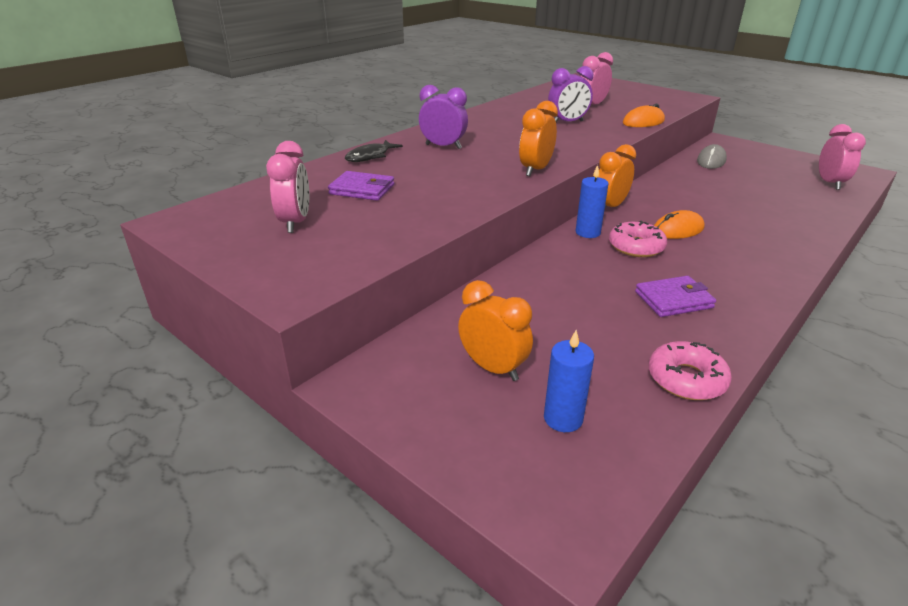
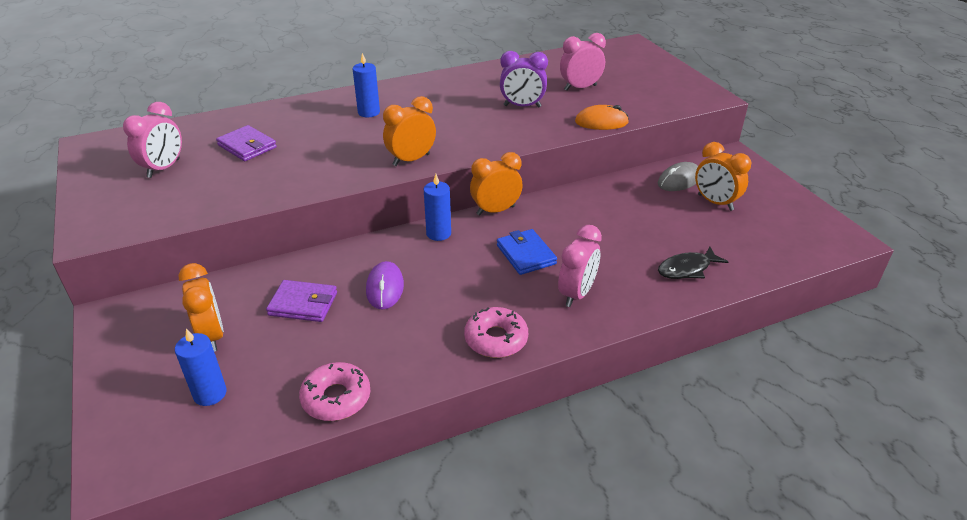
camera: 25 degrees right, 5 degrees up
(370, 156) = (295, 110): black fish -> black fish (687, 269)
(443, 146) = (369, 112): purple clock -> blue candle
(601, 282) = (385, 288): none -> purple mouse
(636, 247) = (462, 261): pink donut -> pink donut (496, 339)
(673, 300) = (422, 325): purple wallet -> purple wallet (303, 304)
(677, 230) = (526, 254): orange mouse -> blue wallet
(754, 169) = (715, 202): none -> orange clock
(830, 183) = (777, 244): pink clock -> pink clock (576, 294)

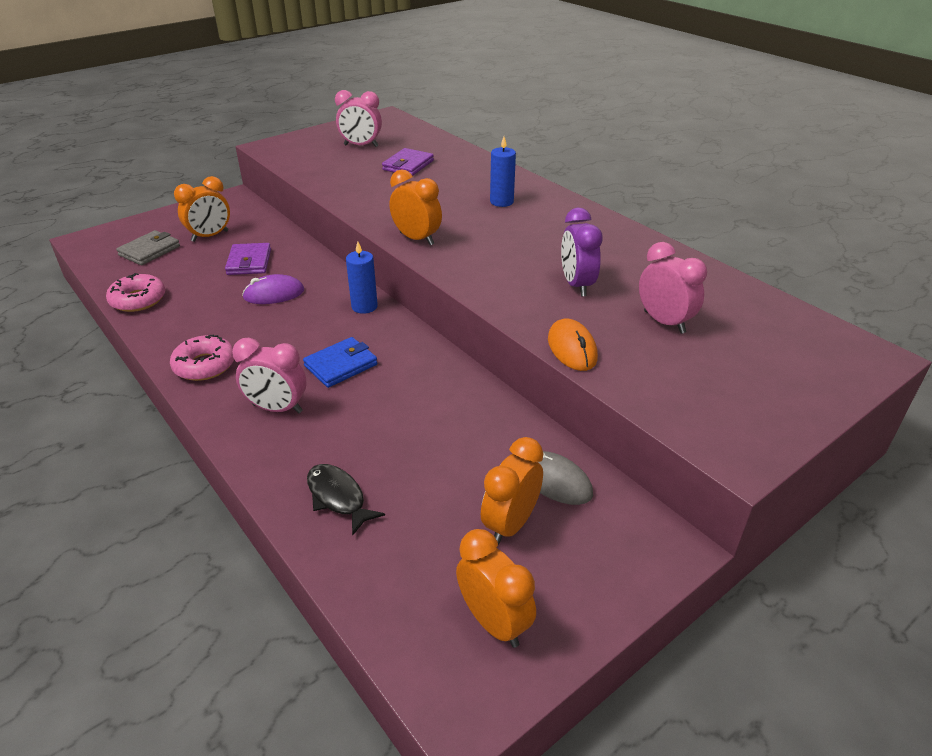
camera: 75 degrees right, 0 degrees up
(210, 394) = (149, 251): blue candle -> grey wallet
(495, 210) = (417, 334): orange clock -> orange clock (494, 622)

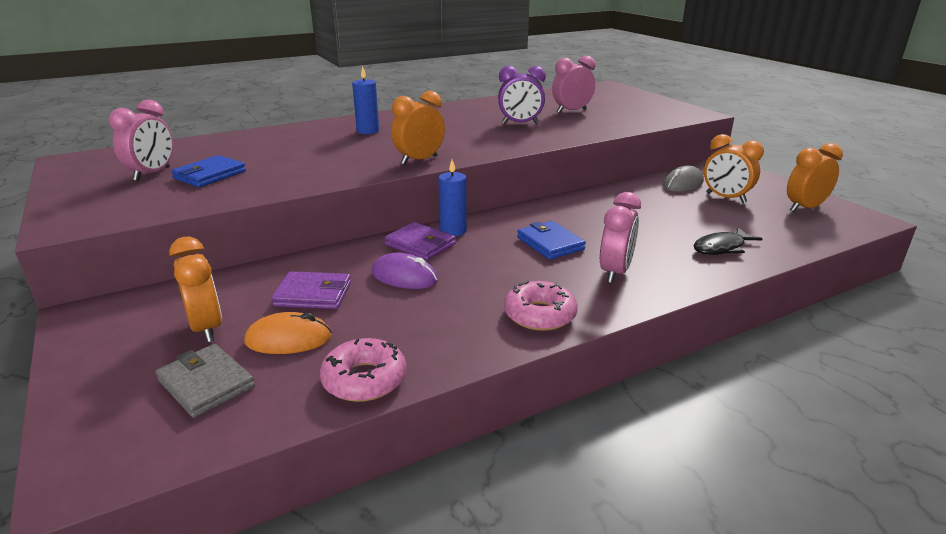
camera: 80 degrees left, 10 degrees down
(274, 294) = (404, 277): purple mouse -> purple mouse turned 60 degrees counterclockwise
(362, 163) = (210, 175): none -> blue wallet
(408, 165) = (243, 156): purple wallet -> purple wallet (420, 244)
(572, 348) = (601, 131): orange mouse -> orange mouse (288, 339)

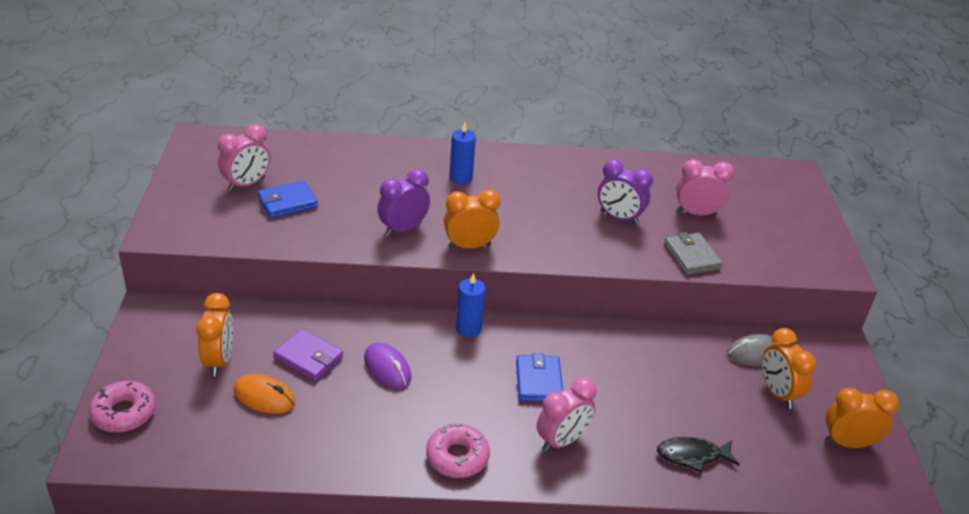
camera: 25 degrees right, 10 degrees up
(206, 384) = (193, 413): grey wallet -> grey wallet (691, 256)
(346, 165) = (403, 229): none -> purple clock
(364, 379) = (289, 458): pink donut -> pink donut (124, 413)
(420, 244) = (428, 335): purple wallet -> none

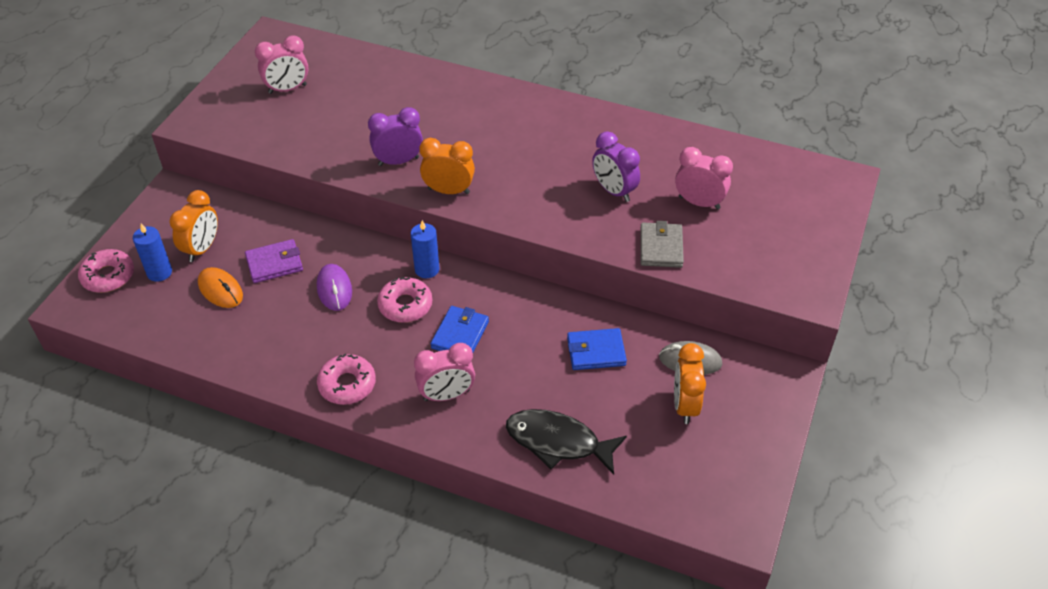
camera: 25 degrees right, 10 degrees up
(287, 202) = (312, 114): blue wallet -> blue wallet (596, 351)
(308, 358) = (274, 263): purple wallet -> purple wallet turned 75 degrees counterclockwise
(461, 178) = (484, 118): blue candle -> blue candle (159, 272)
(468, 366) = (405, 305): none -> pink donut
(692, 456) = (558, 442): black fish -> black fish, size x1.52
(848, 443) = (722, 473): orange clock -> none

